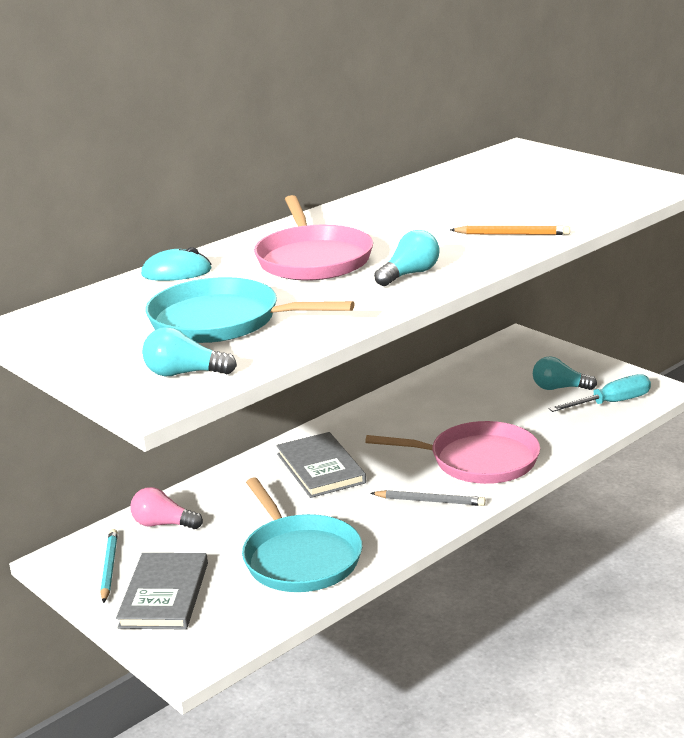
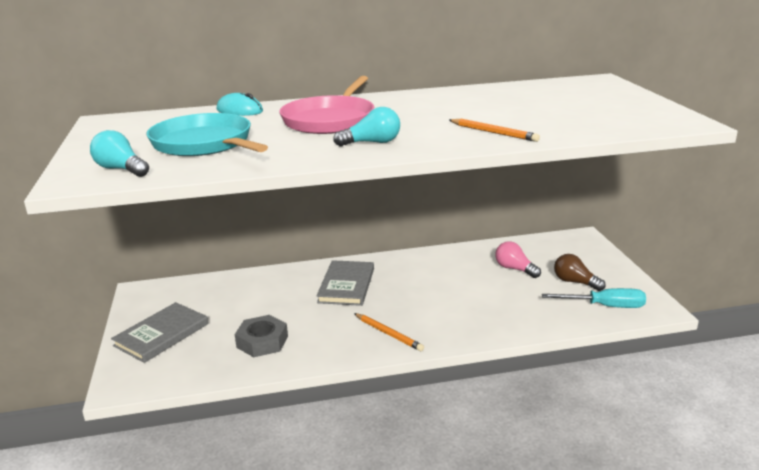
camera: 30 degrees right, 0 degrees up
(109, 567) = (157, 305): turquoise pencil -> none
(163, 524) = (217, 289): pink light bulb -> pink light bulb (515, 269)
(299, 558) = (262, 341): turquoise pan -> grey nut
(430, 501) = (388, 334): grey pencil -> orange pencil
(478, 460) = (455, 316): pink pan -> none
(559, 388) = (575, 282): turquoise light bulb -> brown light bulb

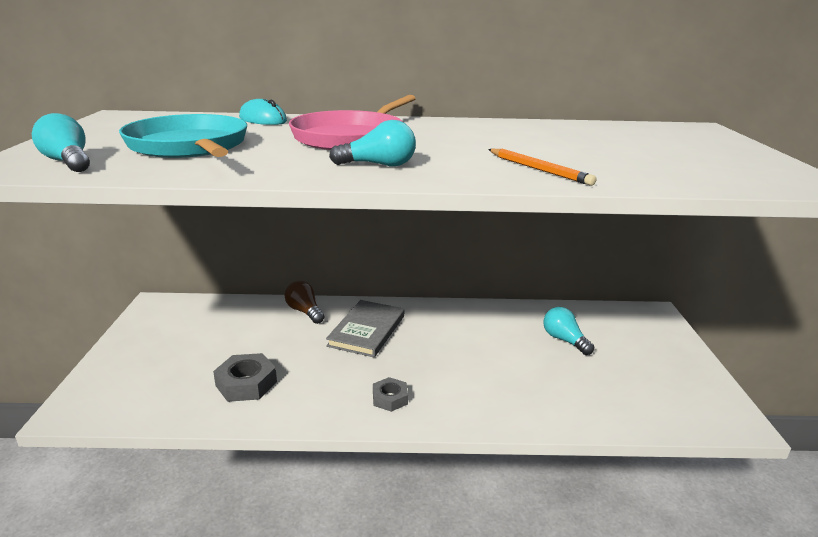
camera: 10 degrees right, 0 degrees up
(161, 335) = (148, 357): grey book -> none
(388, 334) = (390, 398): orange pencil -> grey nut
(515, 269) = (564, 340): pink light bulb -> turquoise light bulb
(575, 282) = (634, 368): brown light bulb -> brown light bulb (305, 311)
(605, 306) = (666, 406): turquoise screwdriver -> none

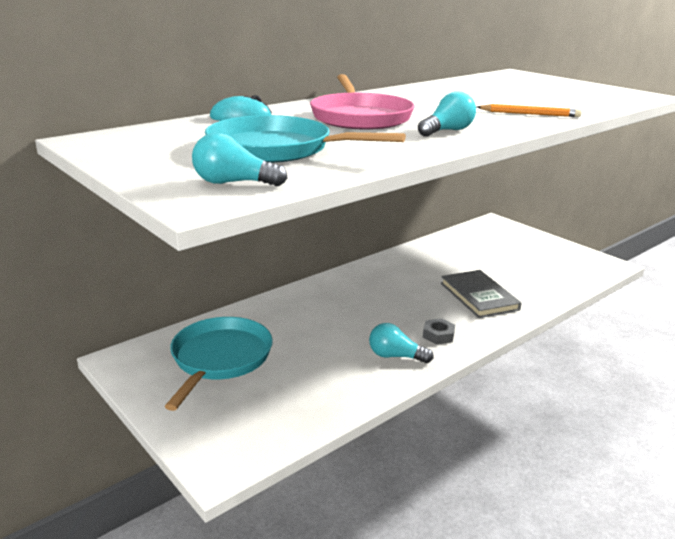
camera: 40 degrees left, 0 degrees up
(205, 333) = (220, 359): none -> turquoise pan
(246, 383) = (327, 374): grey nut -> none
(305, 311) = (274, 308): brown light bulb -> none
(367, 330) = (347, 302): grey book -> grey book (479, 296)
(564, 340) = (474, 257): turquoise light bulb -> turquoise light bulb (395, 356)

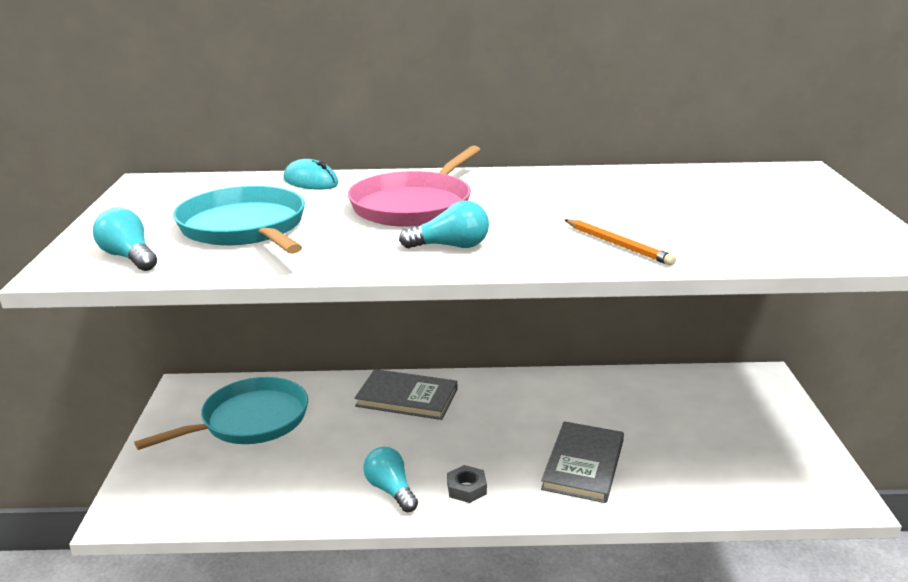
camera: 40 degrees right, 0 degrees up
(316, 301) = (407, 398): none -> grey book

